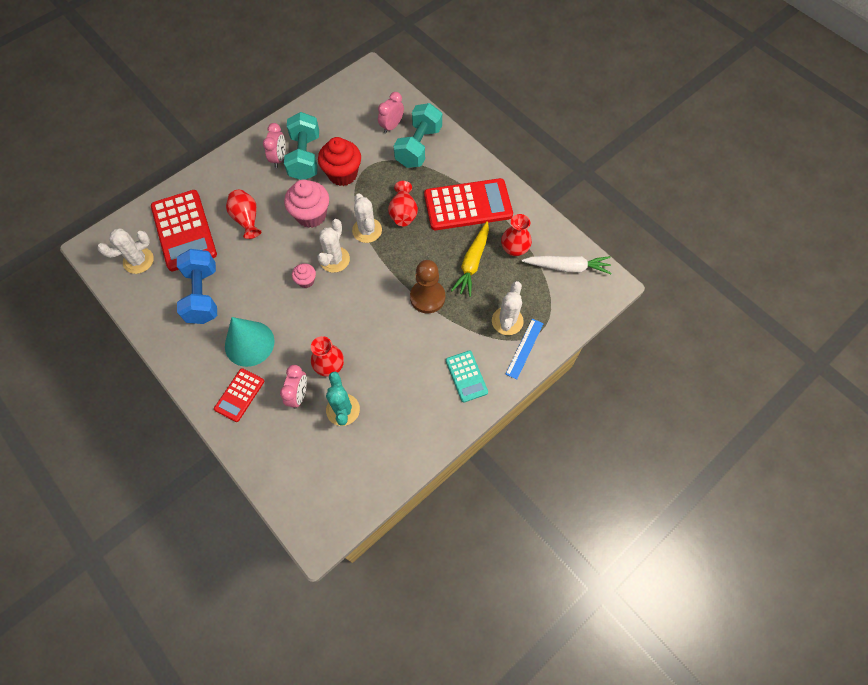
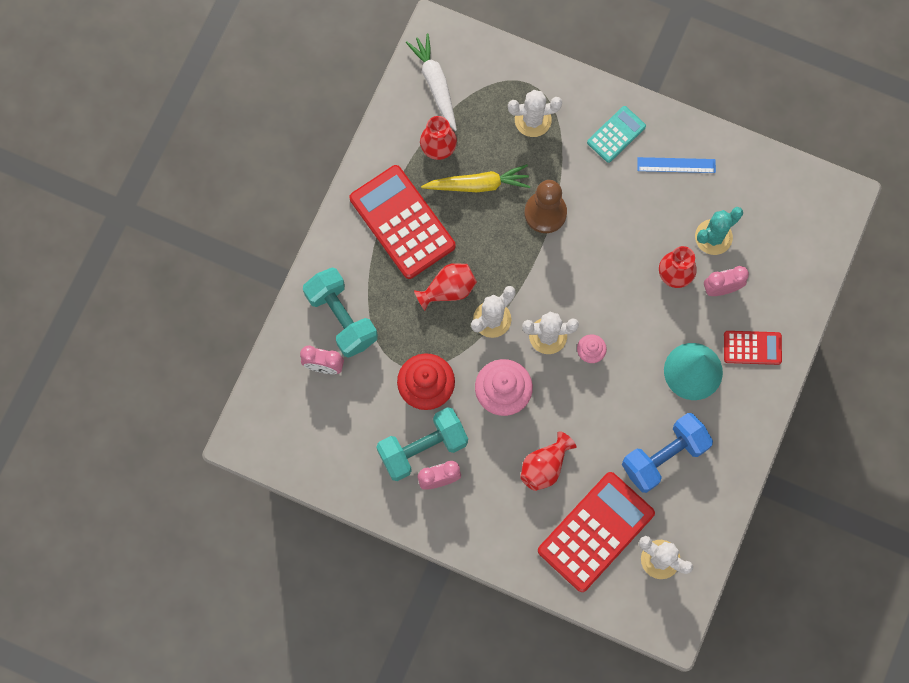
camera: 115 degrees left, 10 degrees up
(418, 147) = (341, 318): turquoise dumbbell -> turquoise dumbbell turned 60 degrees clockwise
(524, 348) = (556, 91): blue ruler -> blue ruler (676, 165)

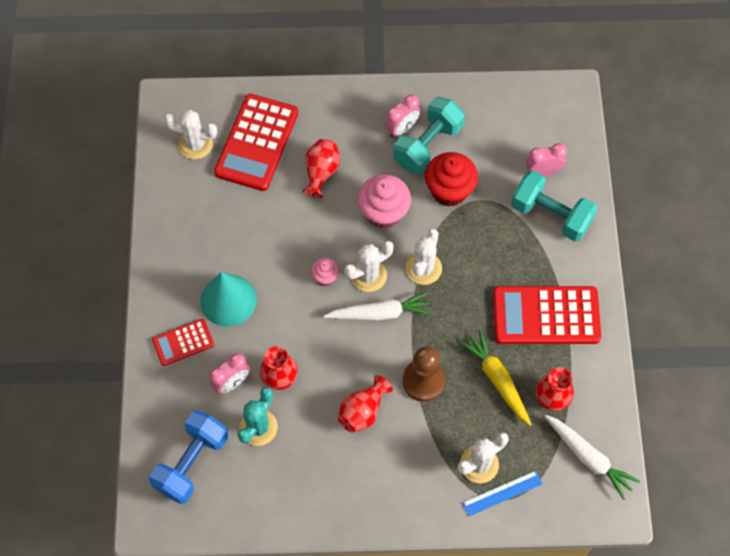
camera: 155 degrees right, 10 degrees down
(402, 222) = (546, 316): red calculator -> red calculator turned 150 degrees clockwise
(448, 290) = (474, 276): red vase -> red vase (363, 411)
(478, 185) = (497, 379): yellow carrot -> yellow carrot turned 90 degrees clockwise
(554, 293) = (380, 313): none -> white carrot
(616, 134) = (393, 486): turquoise calculator -> none
(664, 456) = (225, 221): blue dumbbell -> blue dumbbell (192, 463)
(676, 165) = (322, 481): blue ruler -> blue ruler (502, 493)

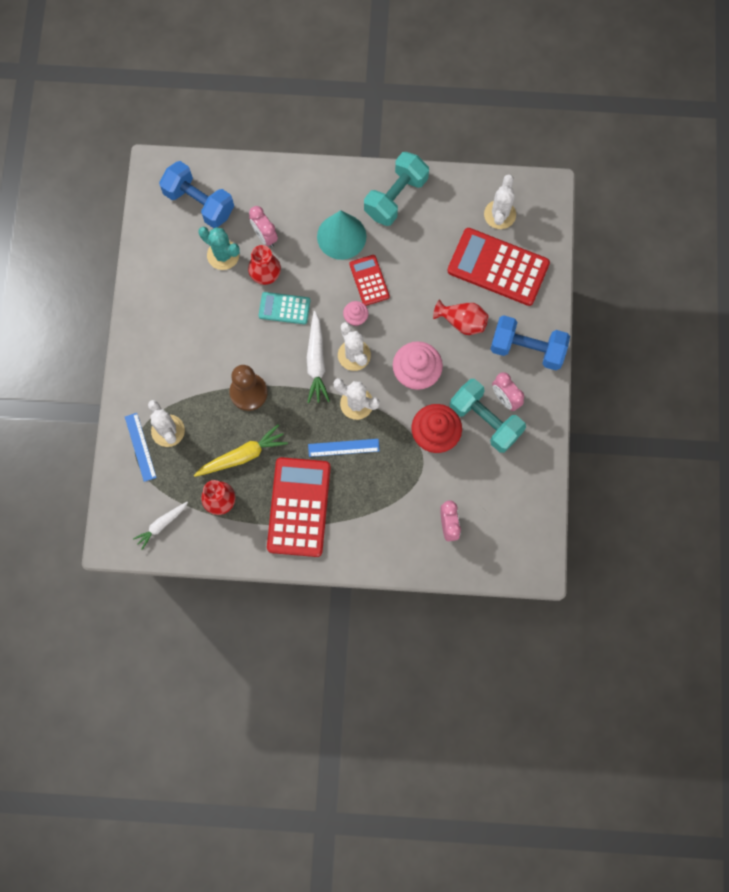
camera: 95 degrees right, 10 degrees up
(183, 342) = (305, 199): red calculator -> red calculator (369, 280)
(320, 352) = (284, 308): none -> turquoise calculator
(346, 112) = (527, 349): none -> blue dumbbell
(363, 411) = (227, 339): red vase -> none
(474, 277) = (343, 447): none -> blue ruler
(550, 215) = (401, 526): turquoise dumbbell -> turquoise dumbbell (395, 197)
(588, 458) = (161, 525): white carrot -> white carrot, size x0.65

